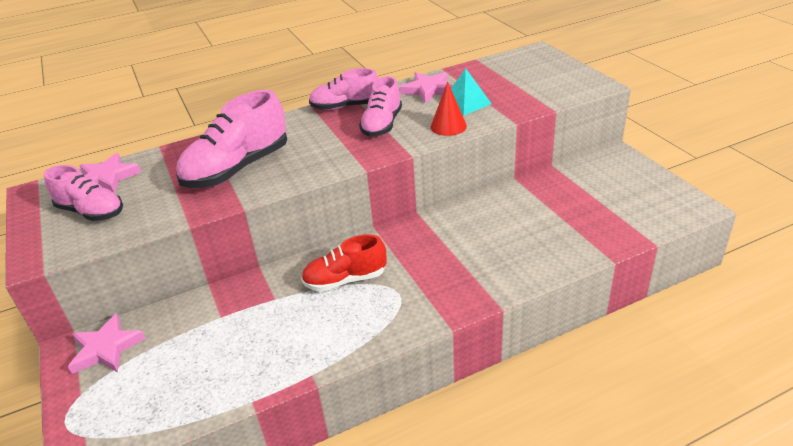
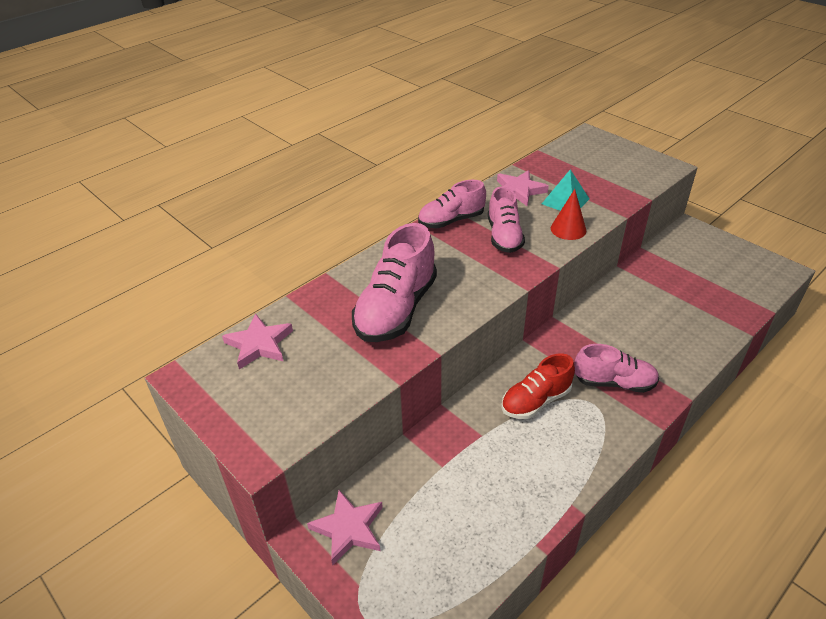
camera: 20 degrees left, 5 degrees up
(91, 212) = (276, 388): pink shoe -> pink shoe (614, 382)

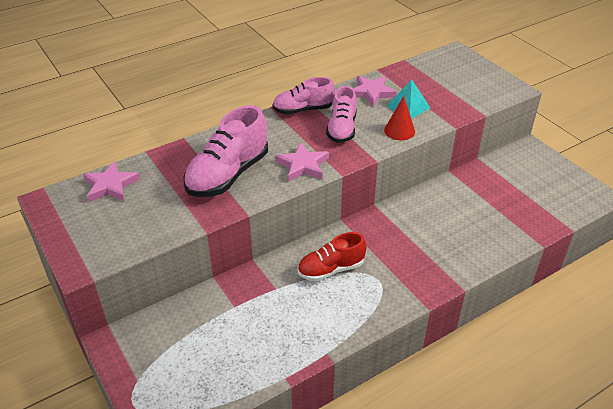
camera: 10 degrees right, 0 degrees up
(348, 528) = (144, 339): pink star -> pink star (303, 165)
(614, 382) = (403, 266): pink shoe -> none

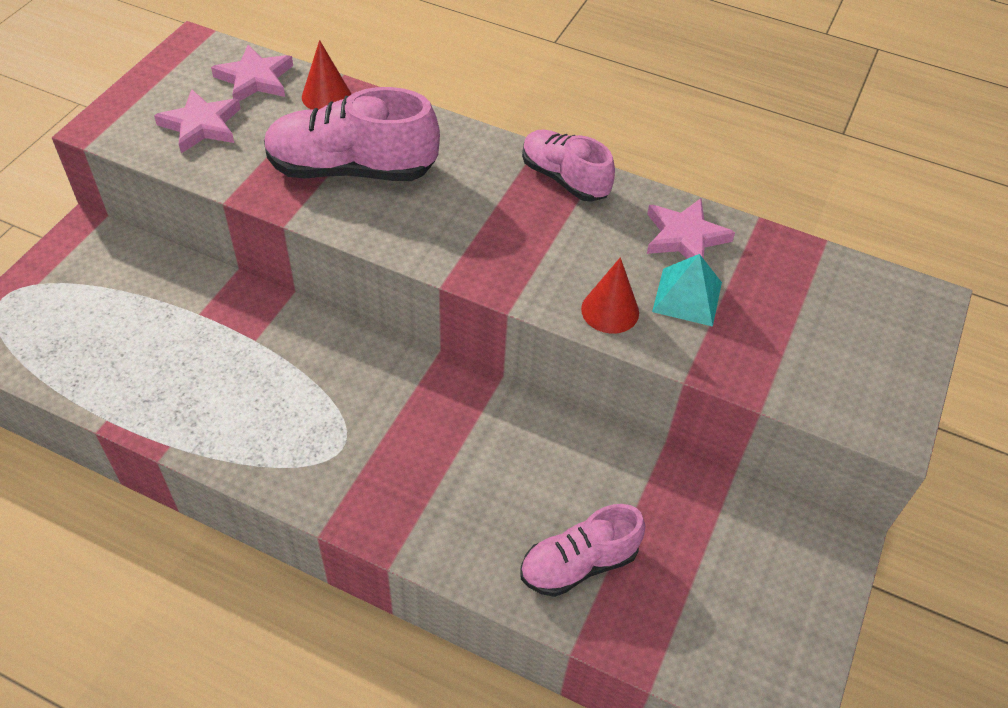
camera: 55 degrees right, 10 degrees up
(157, 163) = (326, 96): none -> red cone
(303, 165) = (431, 234): pink star -> pink star (201, 125)
(331, 269) = (328, 383): red shoe -> none
(342, 129) = (554, 241): pink shoe -> pink shoe (578, 564)

